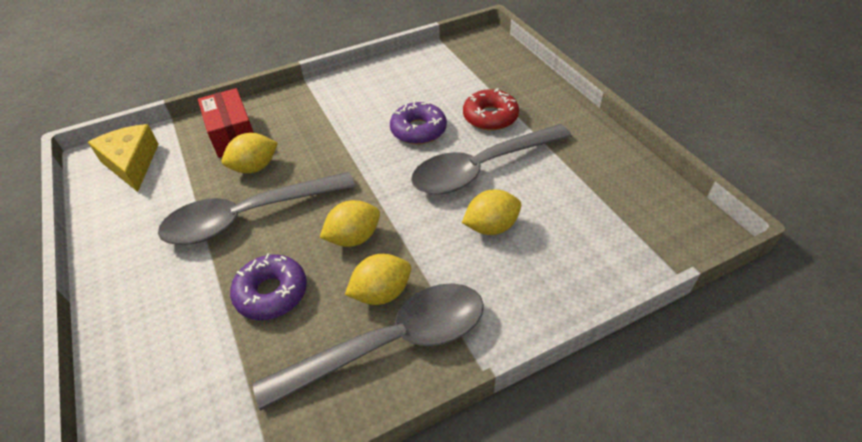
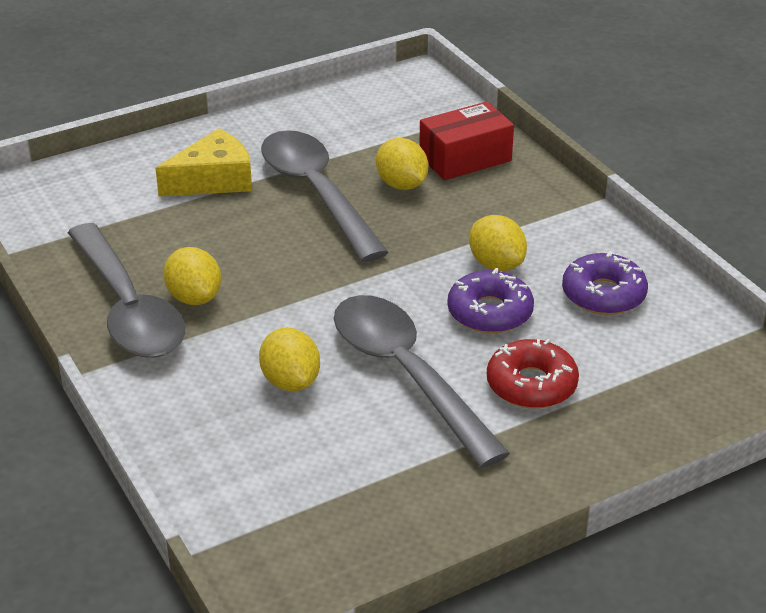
camera: 85 degrees right, 10 degrees down
(132, 163) = (405, 101): yellow cheese -> yellow cheese (213, 180)
(271, 293) = (204, 224): purple donut -> purple donut (603, 294)
(354, 238) = (278, 271): yellow lemon -> yellow lemon (496, 264)

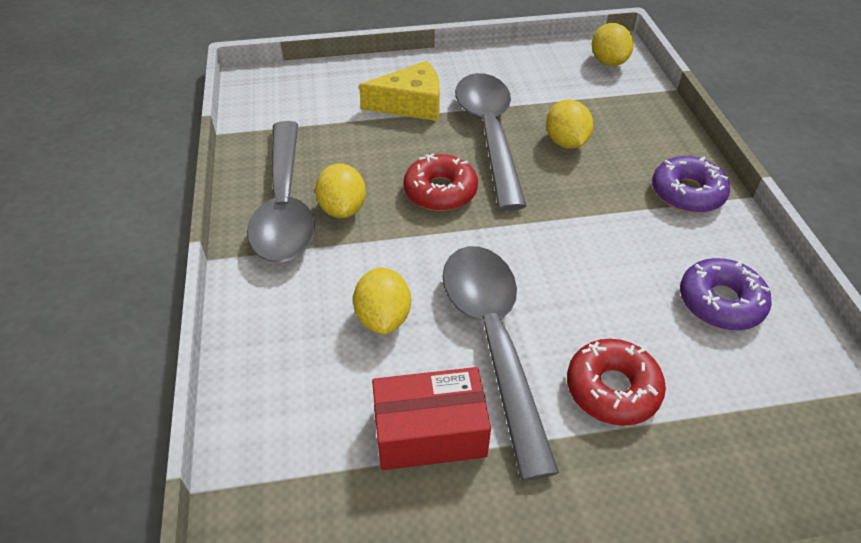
camera: 20 degrees right, 10 degrees up
(291, 259) = (440, 191): none -> red donut
(465, 158) = (632, 129): red box -> red box (430, 432)
(490, 312) = (599, 292): purple donut -> purple donut (687, 193)
(496, 264) = (623, 242): yellow lemon -> yellow lemon (608, 62)

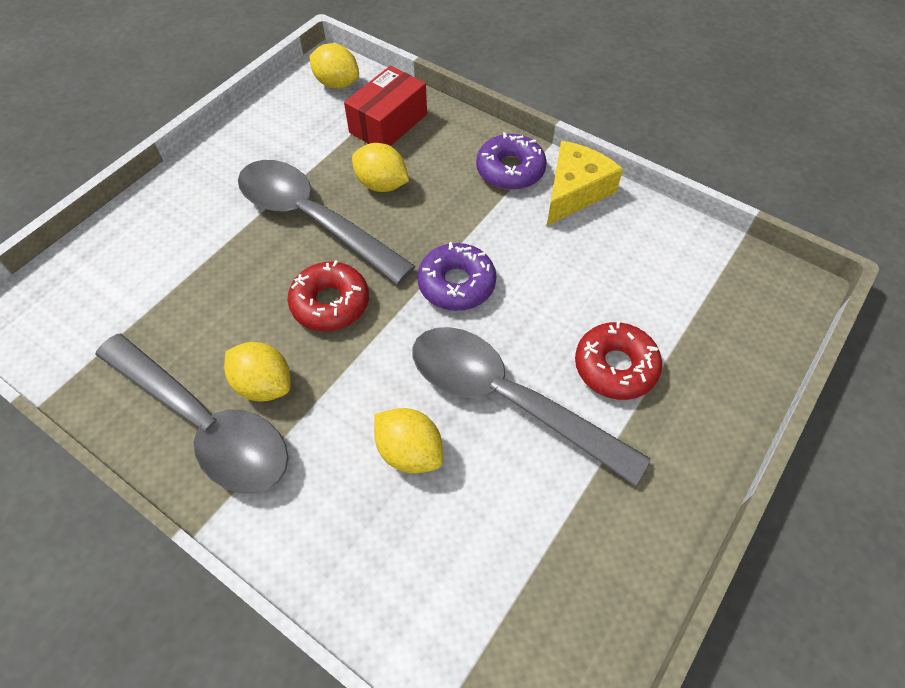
camera: 45 degrees left, 10 degrees up
(411, 104) = (209, 236): yellow cheese -> yellow cheese (574, 191)
(430, 432) = (542, 509): red box -> red box (388, 123)
(720, 302) = (612, 245): purple donut -> purple donut (456, 284)

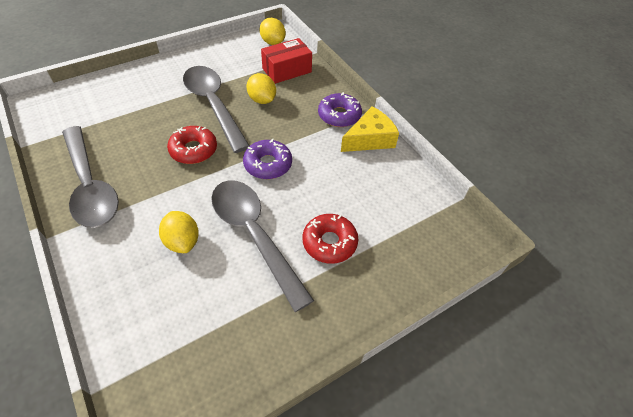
camera: 20 degrees right, 5 degrees down
(264, 385) = (132, 178): yellow lemon -> none

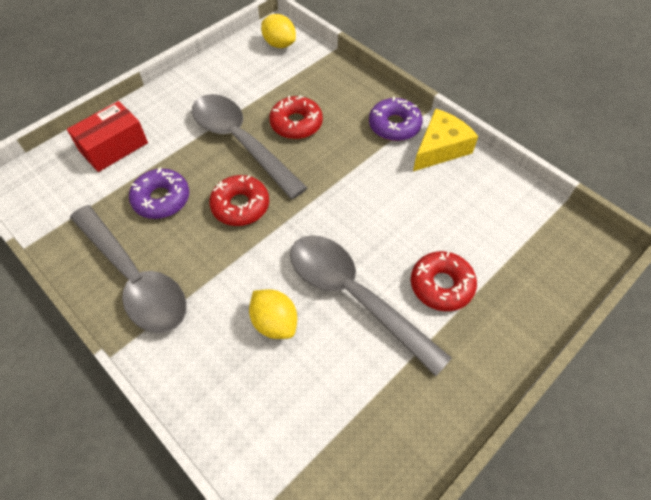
camera: 10 degrees left, 5 degrees up
(262, 100) = (296, 123): yellow lemon -> red donut
(268, 164) = (335, 205): purple donut -> purple donut (161, 199)
(287, 70) = (311, 79): red box -> red box (114, 147)

